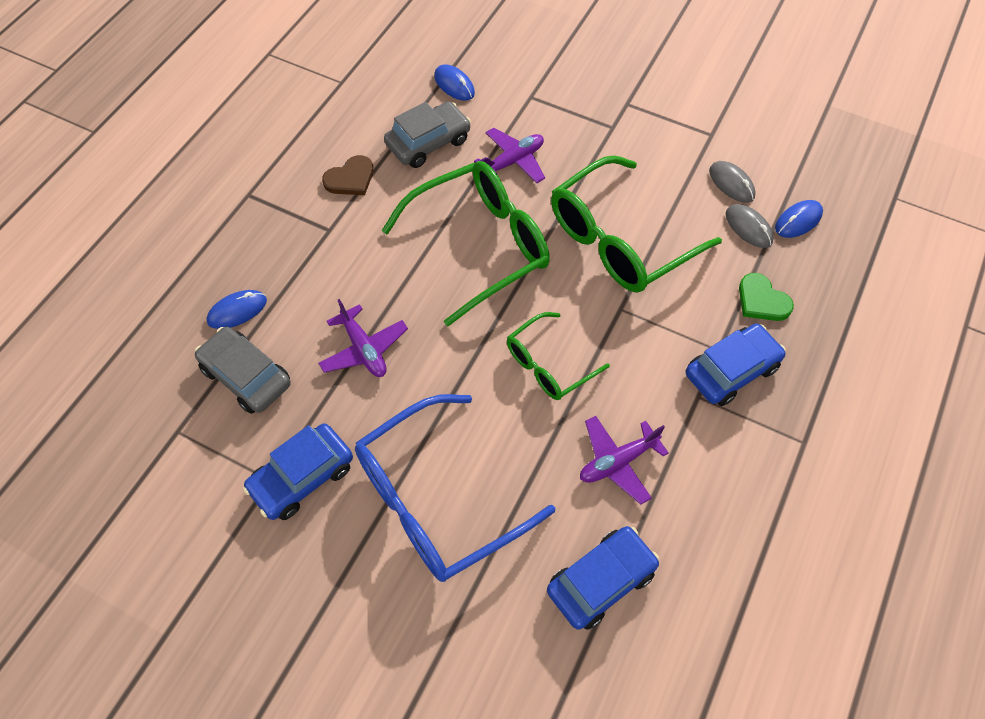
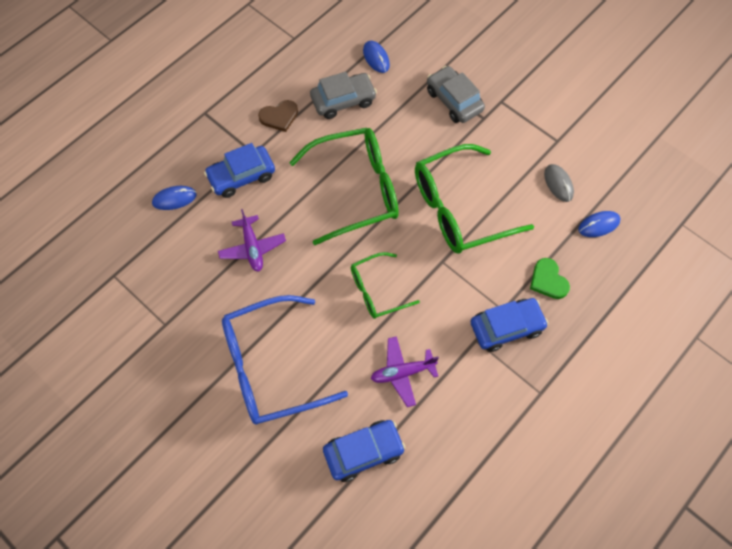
camera: 15 degrees right, 5 degrees up
(246, 376) = (168, 248): grey car -> grey car (454, 100)
(302, 477) = (186, 328): blue car -> blue car (241, 176)
(513, 161) = (400, 129): purple plane -> none
(748, 227) = (558, 221): grey mouse -> none

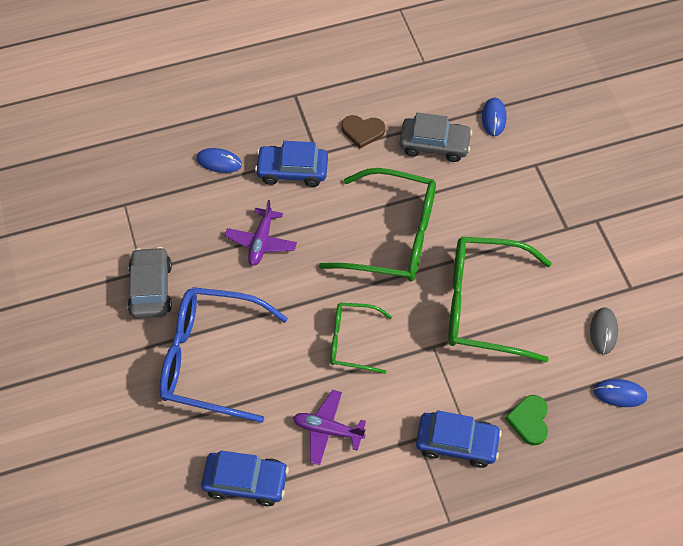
camera: 30 degrees right, 5 degrees down
(454, 100) = (547, 196): grey car -> grey car (151, 288)

